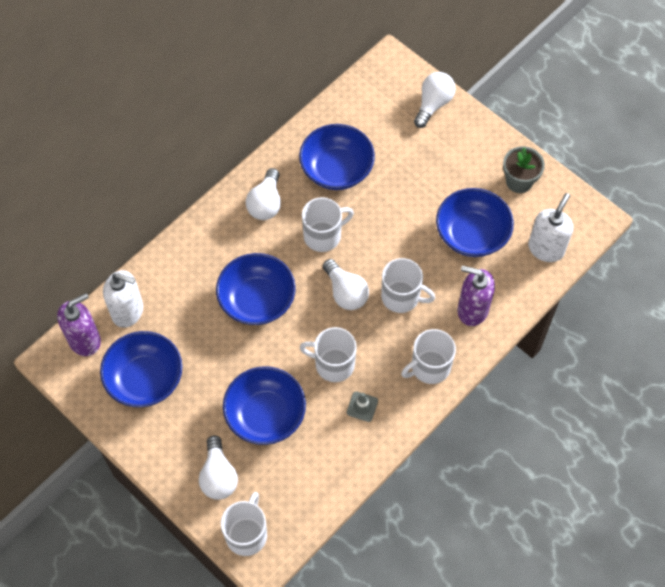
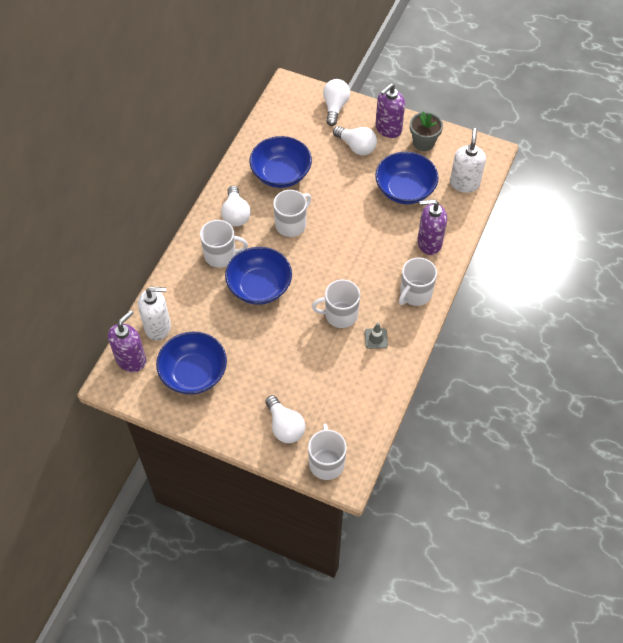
camera: 20 degrees left, 5 degrees down
(265, 415) = (303, 369): blue bowl -> none
(345, 292) = (327, 260): white light bulb -> white light bulb (356, 146)
(401, 297) = (371, 250): white mug -> white mug (221, 255)
(484, 151) = (388, 129): none -> purple soap dispenser

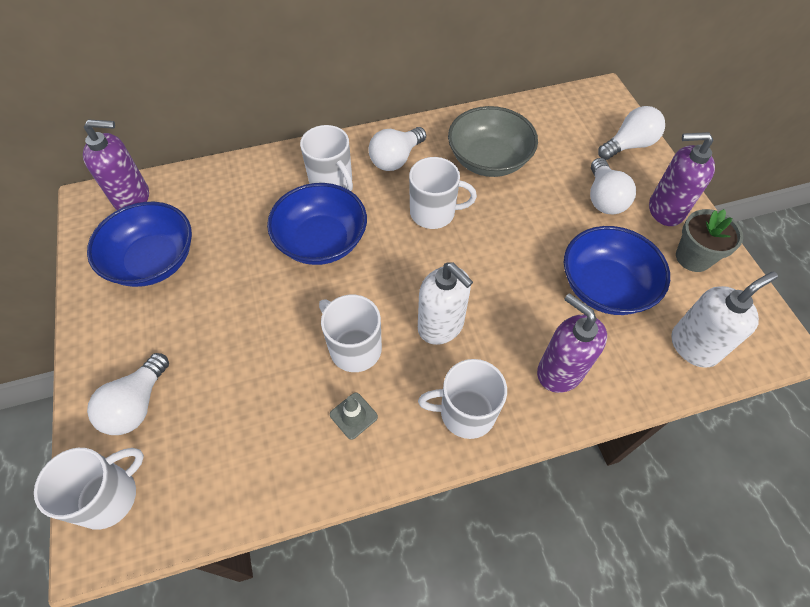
camera: 50 degrees right, 0 degrees up
(158, 327) = (192, 192): white soap dispenser -> white soap dispenser (441, 326)
(281, 174) = (488, 160): blue bowl -> grey bowl

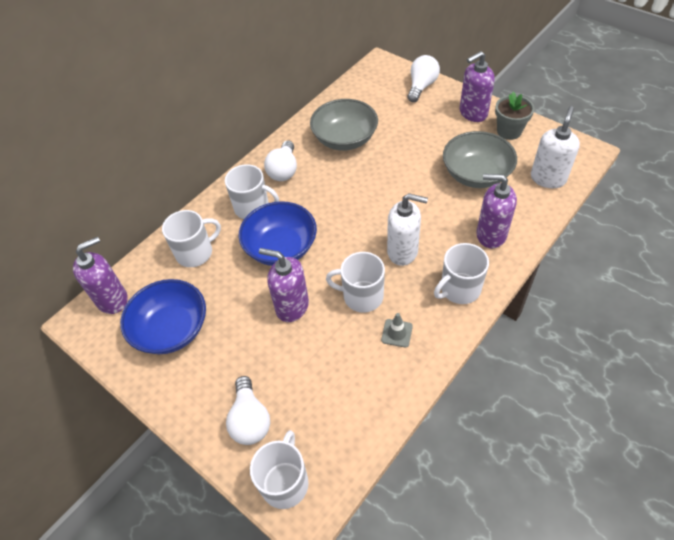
camera: 30 degrees left, 5 degrees down
(277, 311) = (292, 306): none -> purple soap dispenser
(434, 213) = (339, 189): white mug -> white mug (195, 252)
(604, 198) = (433, 125): white light bulb -> none
(605, 287) = (476, 174): blue bowl -> grey bowl

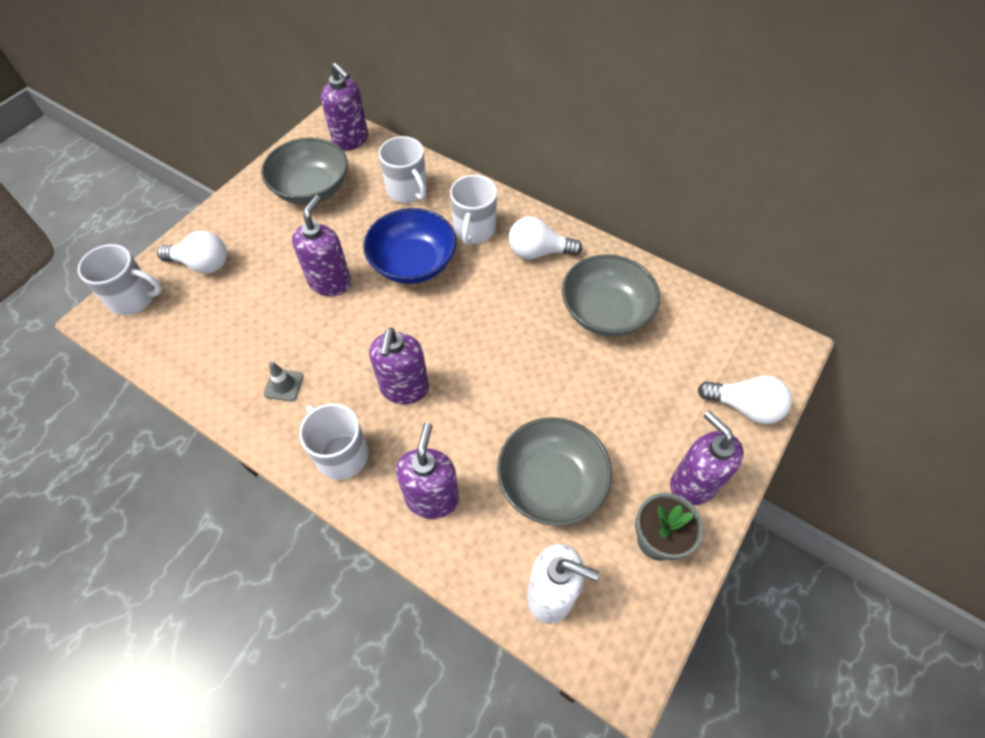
camera: 80 degrees right, 5 degrees up
(171, 329) = (311, 189): blue bowl -> grey bowl
(250, 420) = (202, 264): white light bulb -> white light bulb turned 150 degrees counterclockwise
(362, 296) = (338, 347): white mug -> none
(403, 251) = (404, 388): white soap dispenser -> purple soap dispenser

